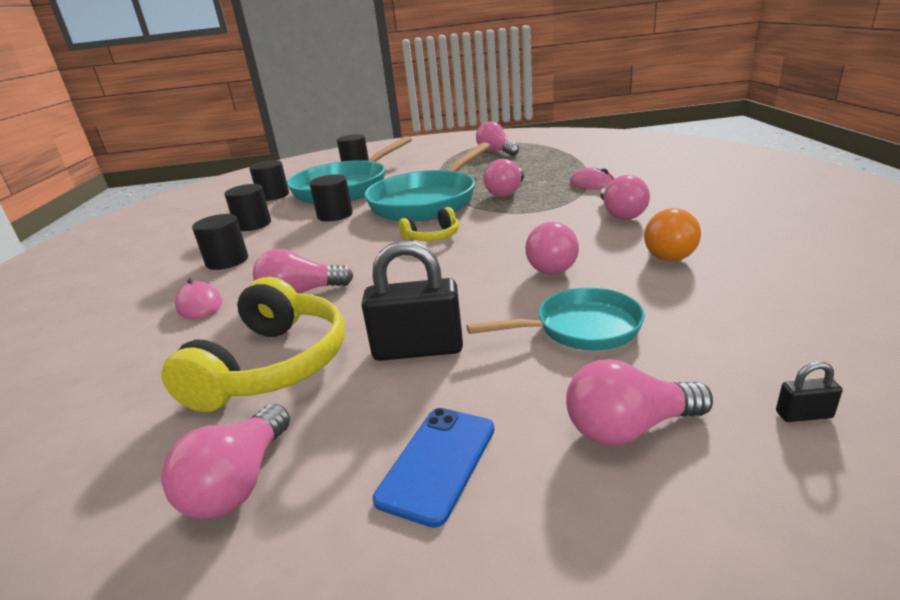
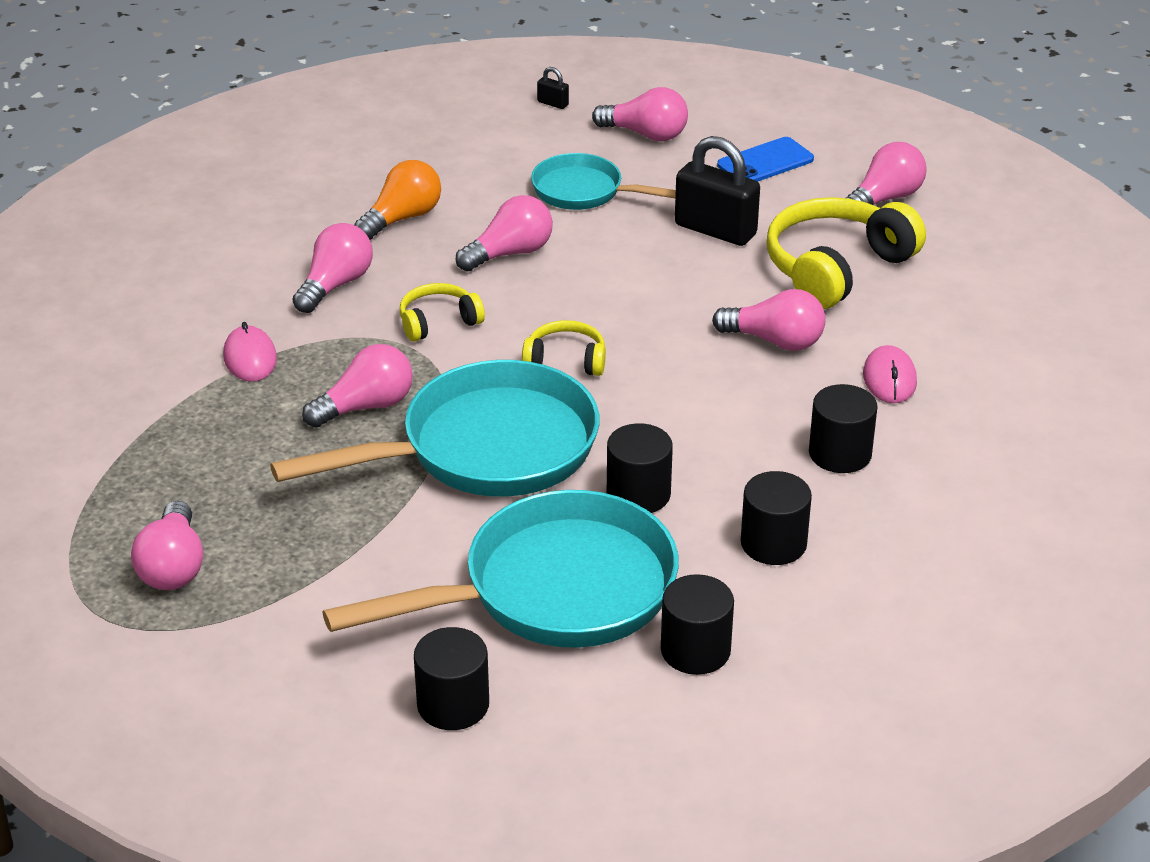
camera: 150 degrees left, 10 degrees up
(532, 223) = (438, 322): none -> yellow headphones

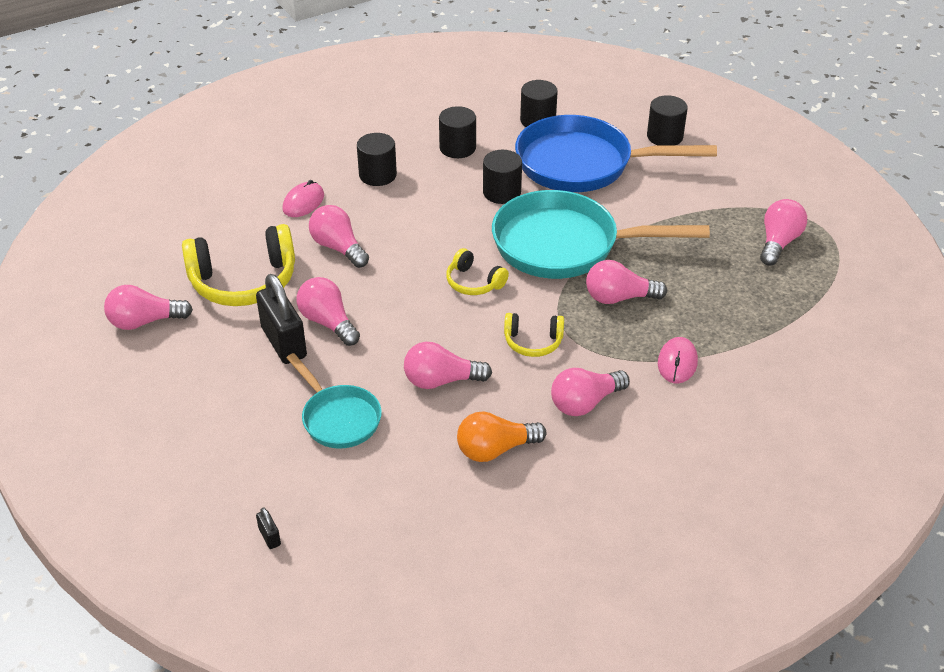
camera: 150 degrees left, 5 degrees up
(554, 590) = (583, 164): turquoise pan -> blue pan
(646, 134) = (233, 460): pink light bulb -> pink light bulb (328, 322)
(765, 162) = (180, 390): blue phone -> none

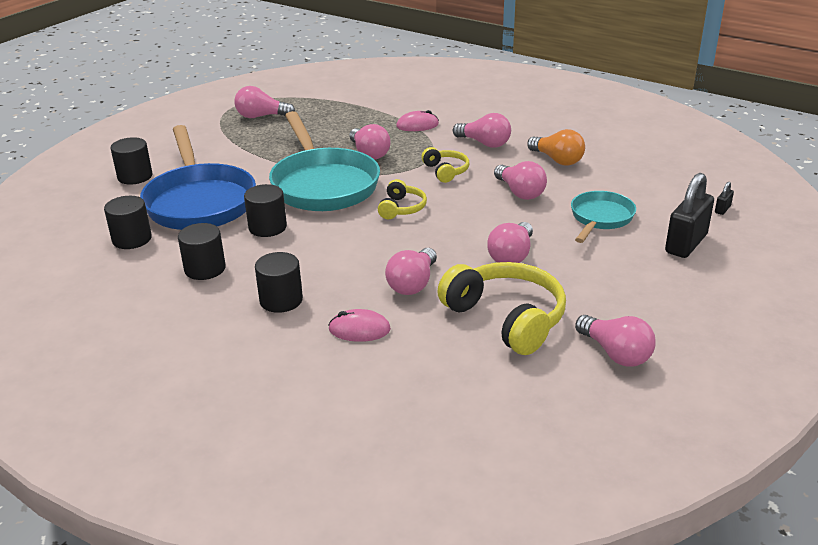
camera: 115 degrees left, 10 degrees down
(284, 342) = (556, 268): black padlock -> black padlock (686, 244)

